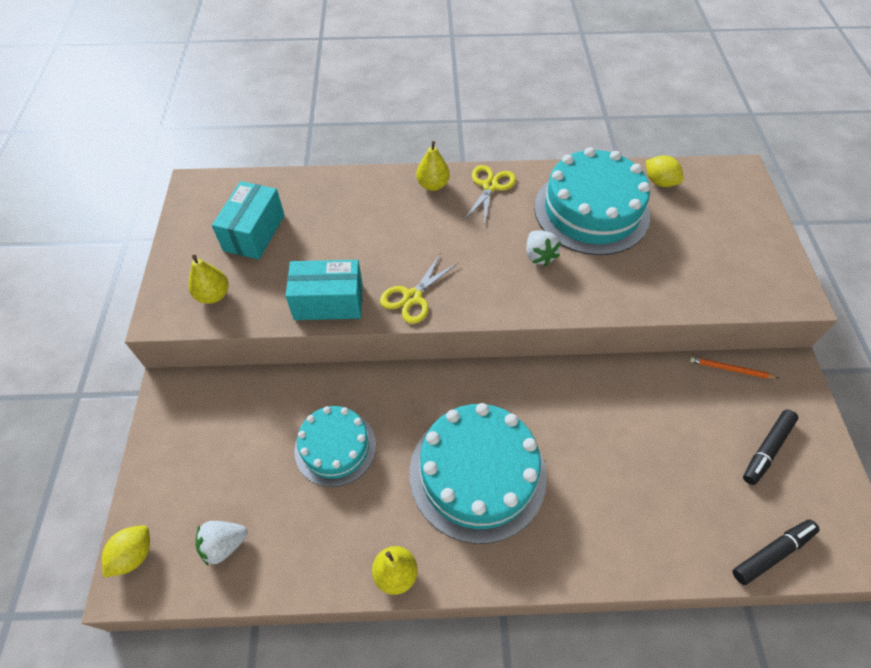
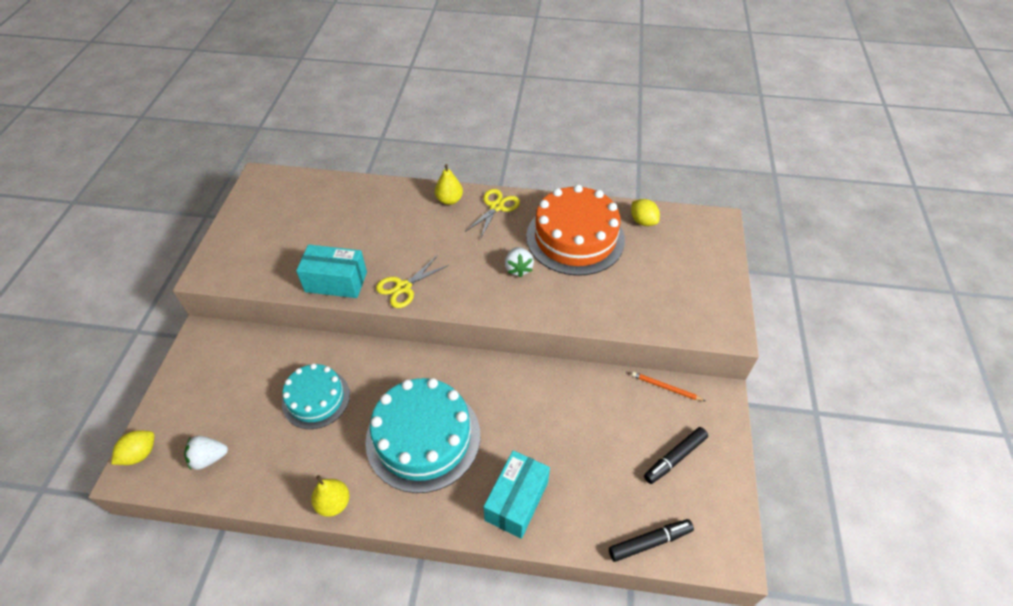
camera: 10 degrees right, 5 degrees down
(213, 295) = (249, 264): yellow pear -> none
(254, 233) = (295, 220): turquoise box -> turquoise box (517, 501)
(591, 211) = (575, 238): turquoise cake -> orange cake

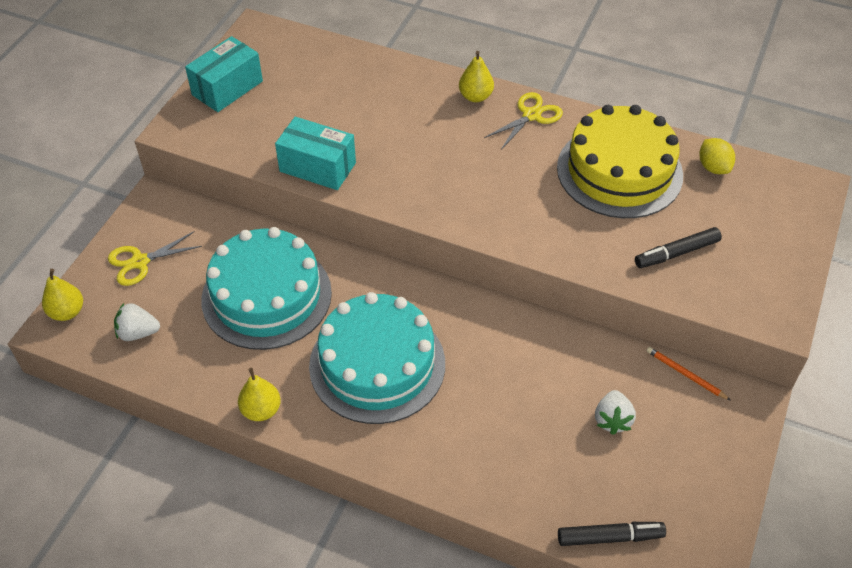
camera: 15 degrees right, 0 degrees up
(140, 454) = (67, 312): yellow lemon -> yellow pear
(316, 398) = (266, 296): turquoise cake -> turquoise cake, size x1.64
(403, 287) = (394, 189): yellow scissors -> yellow scissors (140, 262)
(517, 501) = (466, 457): turquoise box -> turquoise box (227, 88)
(518, 268) = (537, 194): white strawberry -> white strawberry (612, 420)
(575, 238) = (619, 171): orange cake -> yellow cake
(675, 458) = (670, 455): black marker -> black marker (676, 253)

